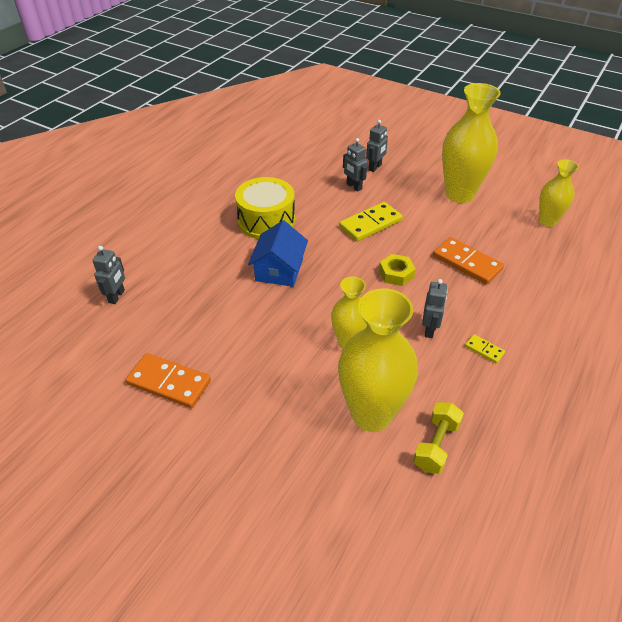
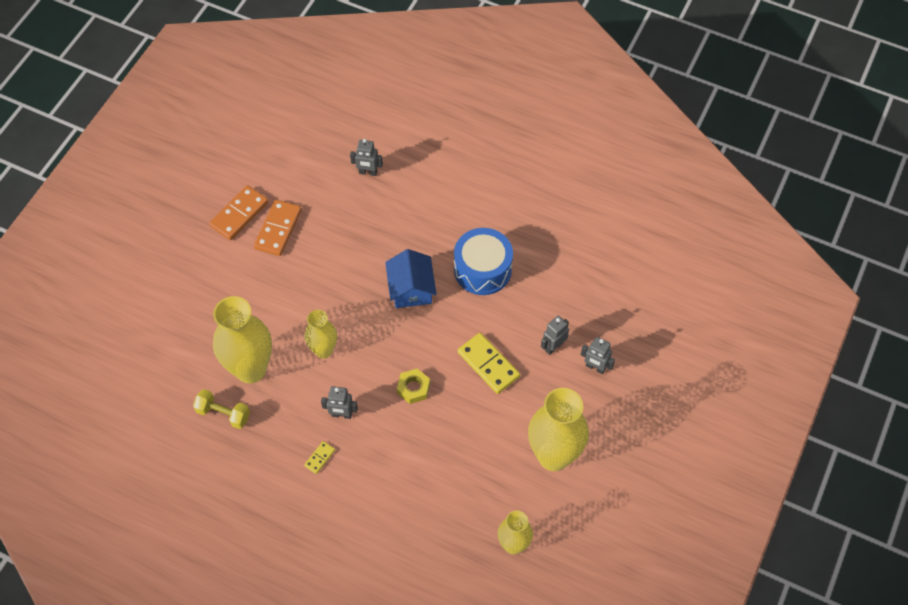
camera: 85 degrees right, 15 degrees up
(266, 221) = (482, 269): yellow drum -> blue drum
(279, 269) = (411, 289): blue house -> blue house turned 75 degrees clockwise
(467, 263) = (435, 454): orange domino -> orange domino (239, 214)

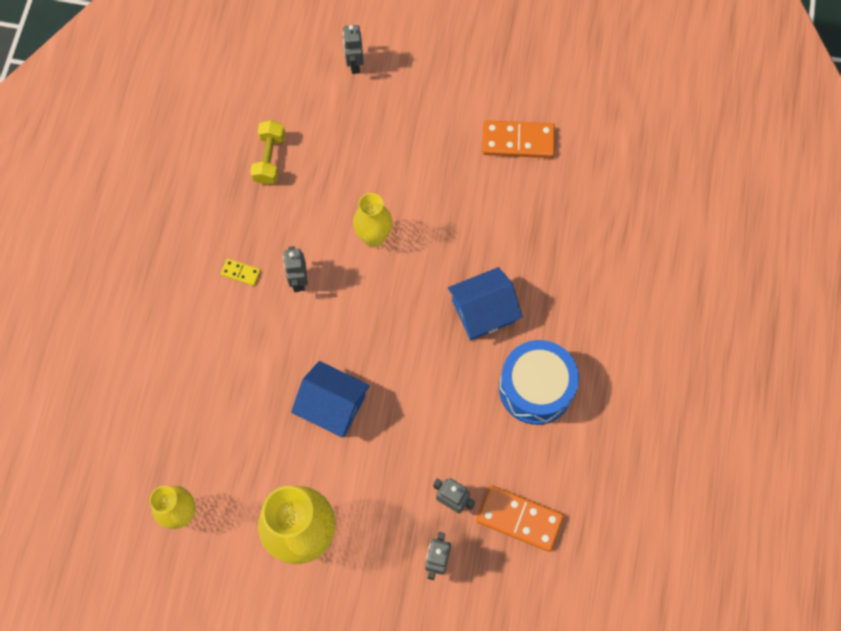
camera: 75 degrees right, 10 degrees up
(239, 214) = (524, 94): orange domino -> orange domino (519, 519)
(251, 369) = (330, 169): yellow vase -> none
(368, 172) = (631, 216): grey robot -> grey robot (354, 64)
(413, 388) = (352, 349): yellow nut -> none
(455, 413) = (332, 405): none -> blue house
(488, 364) = (406, 427): yellow domino -> none

